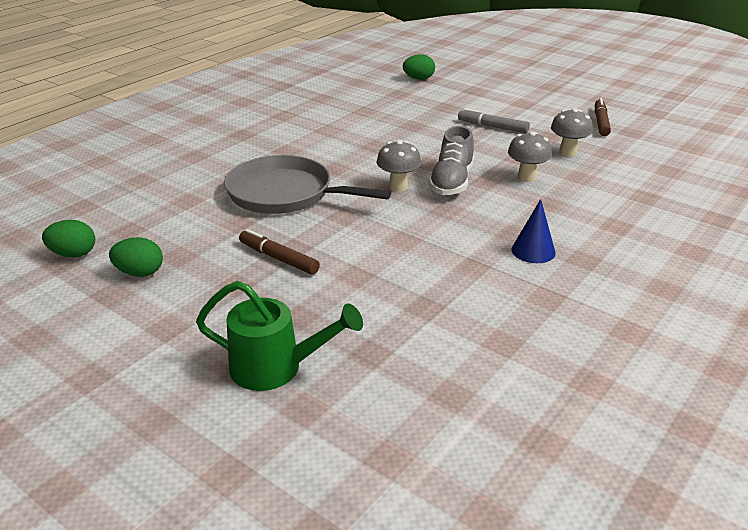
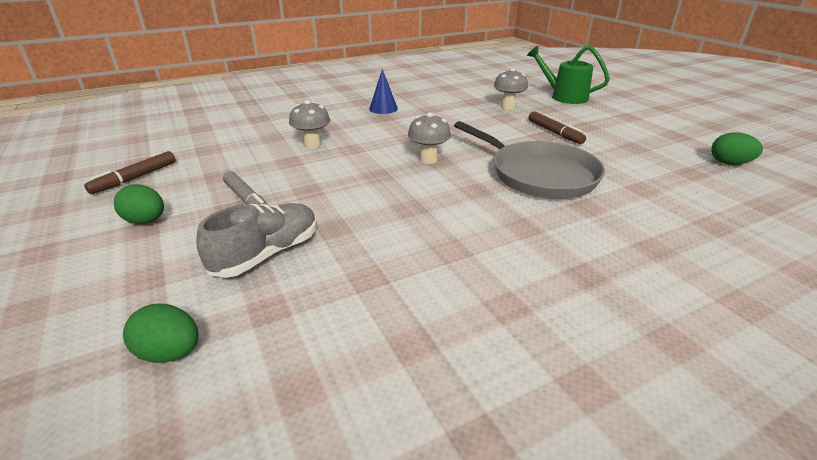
camera: 155 degrees left, 0 degrees up
(140, 273) = (661, 142): green egg -> green egg (146, 221)
(451, 182) = (378, 154): grey shoe -> grey shoe (267, 254)
(567, 152) = (237, 156): grey mushroom -> grey mushroom (508, 107)

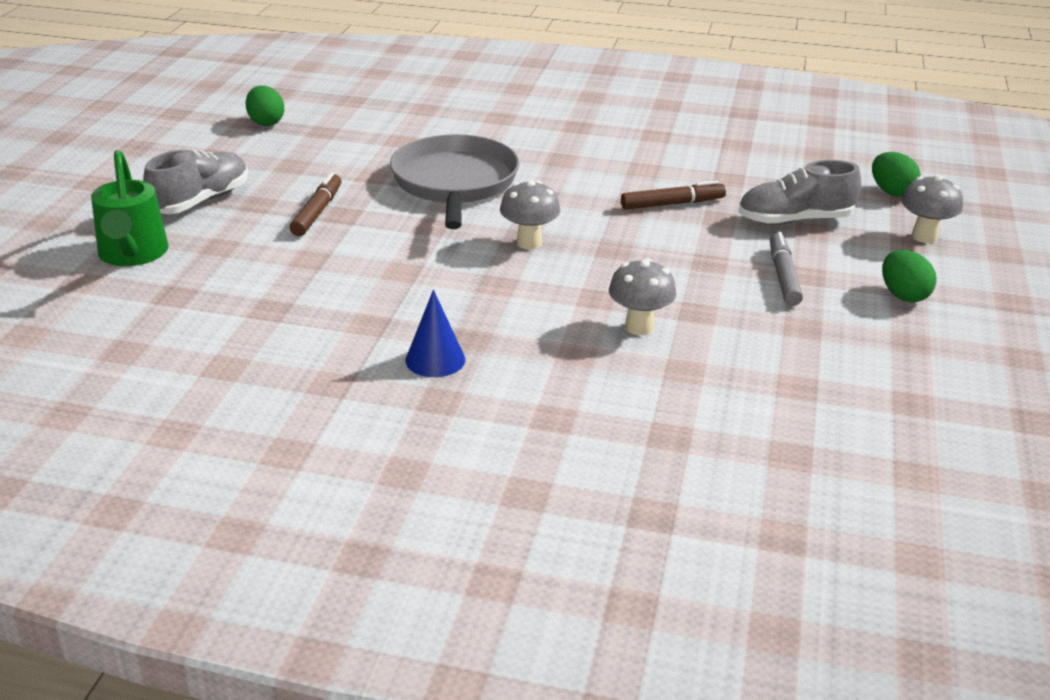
camera: 140 degrees left, 0 degrees up
(135, 178) = (915, 368): brown marker -> brown marker (671, 204)
(508, 107) = (257, 274): grey mushroom -> grey mushroom (924, 237)
(607, 118) = (201, 201): none -> grey shoe

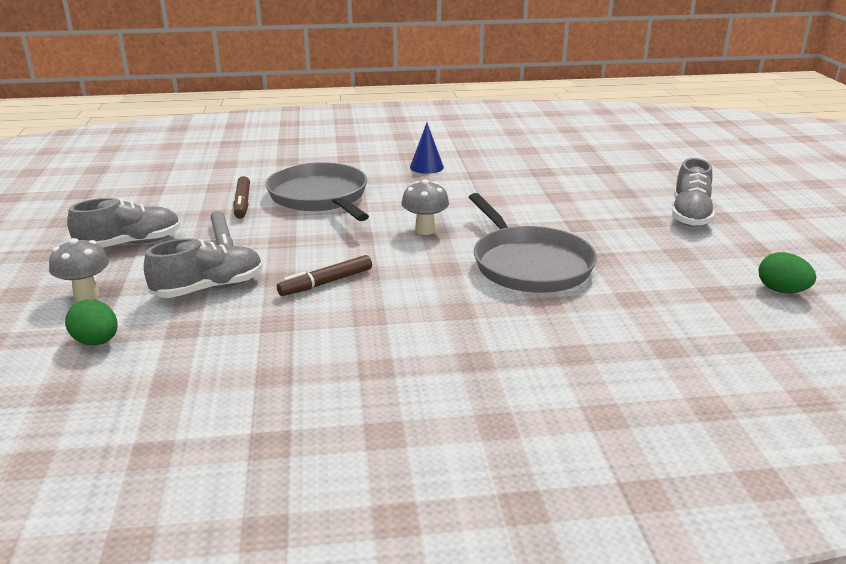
camera: 160 degrees right, 5 degrees down
(132, 255) = (664, 180): green watering can -> none
(317, 212) = (599, 222): brown marker -> brown marker (242, 203)
(639, 327) = (320, 197): grey mushroom -> grey pan
(903, 295) = (130, 244): green egg -> grey shoe

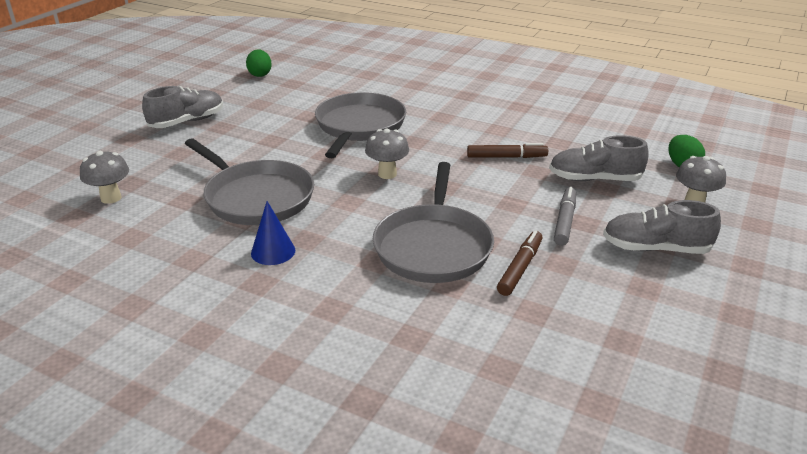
camera: 145 degrees left, 5 degrees up
(497, 186) = (256, 197): none -> grey pan
(591, 159) = (111, 198): none -> grey mushroom

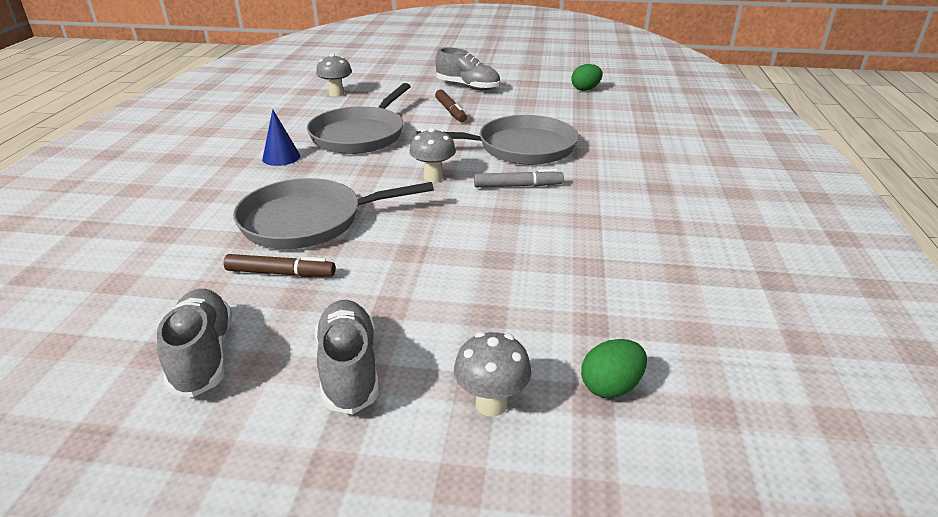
camera: 70 degrees right, 0 degrees up
(506, 157) = (519, 234): brown marker -> brown marker (450, 111)
(564, 221) = (386, 291): grey marker -> grey marker (517, 186)
(594, 179) = (506, 304): grey shoe -> grey shoe (202, 356)

